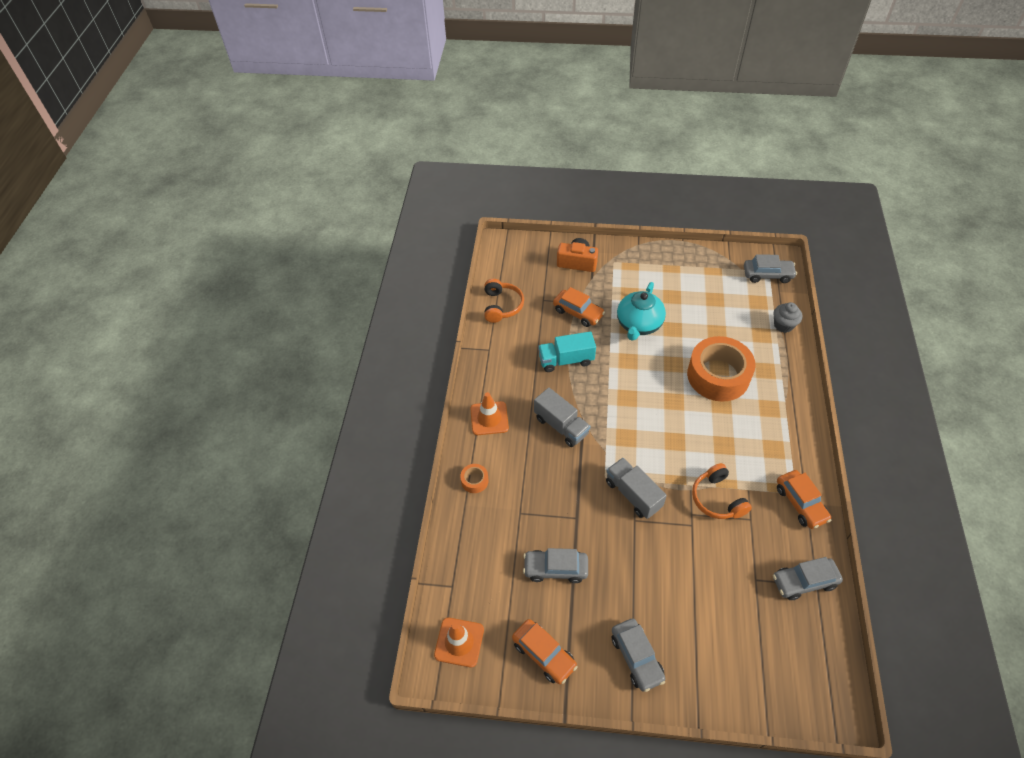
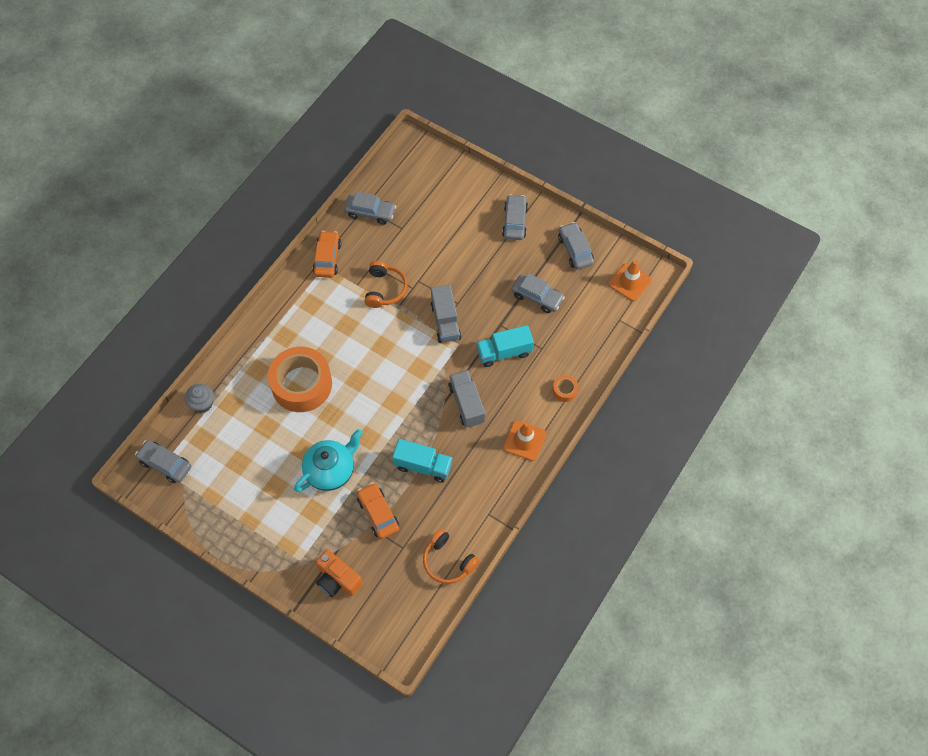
camera: 155 degrees left, 10 degrees up
(502, 306) = (448, 561): orange headphones -> orange headphones turned 75 degrees counterclockwise
(544, 654) = (575, 250): orange car -> grey car
(555, 491) = (504, 352): none -> turquoise truck

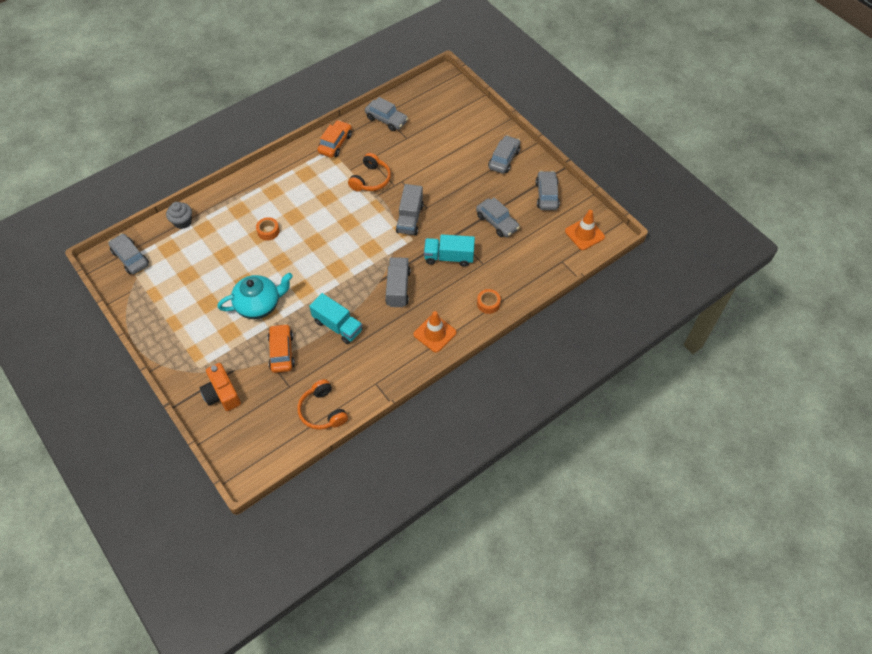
camera: 20 degrees right, 5 degrees down
(301, 384) = (268, 231): orange tape -> orange tape, size x0.41

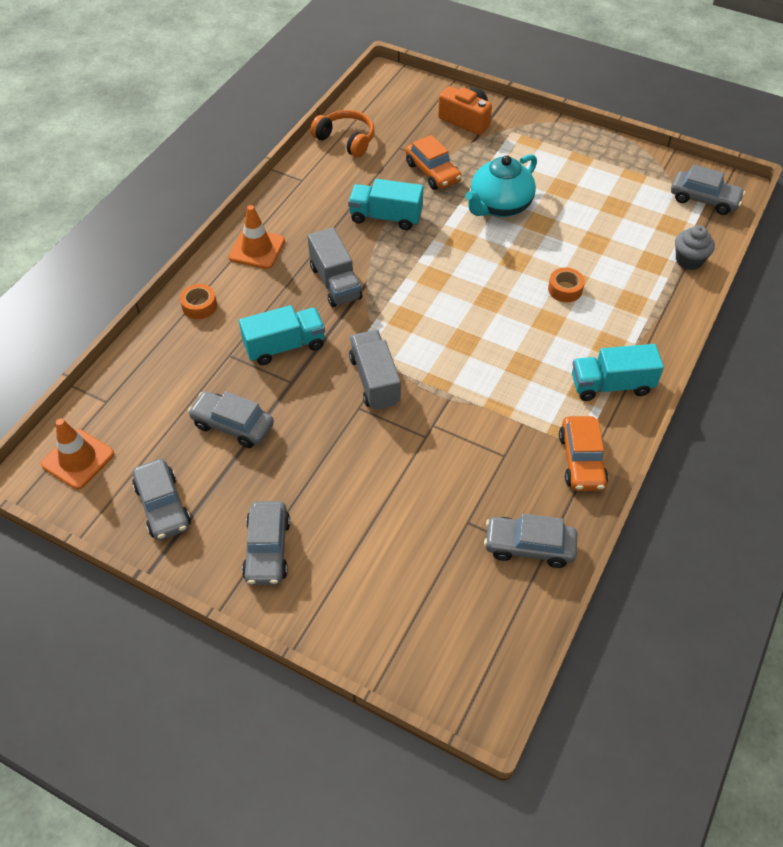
camera: 155 degrees right, 5 degrees down
(290, 171) = (611, 385): none -> turquoise truck
(371, 179) = (476, 419): orange headphones -> none

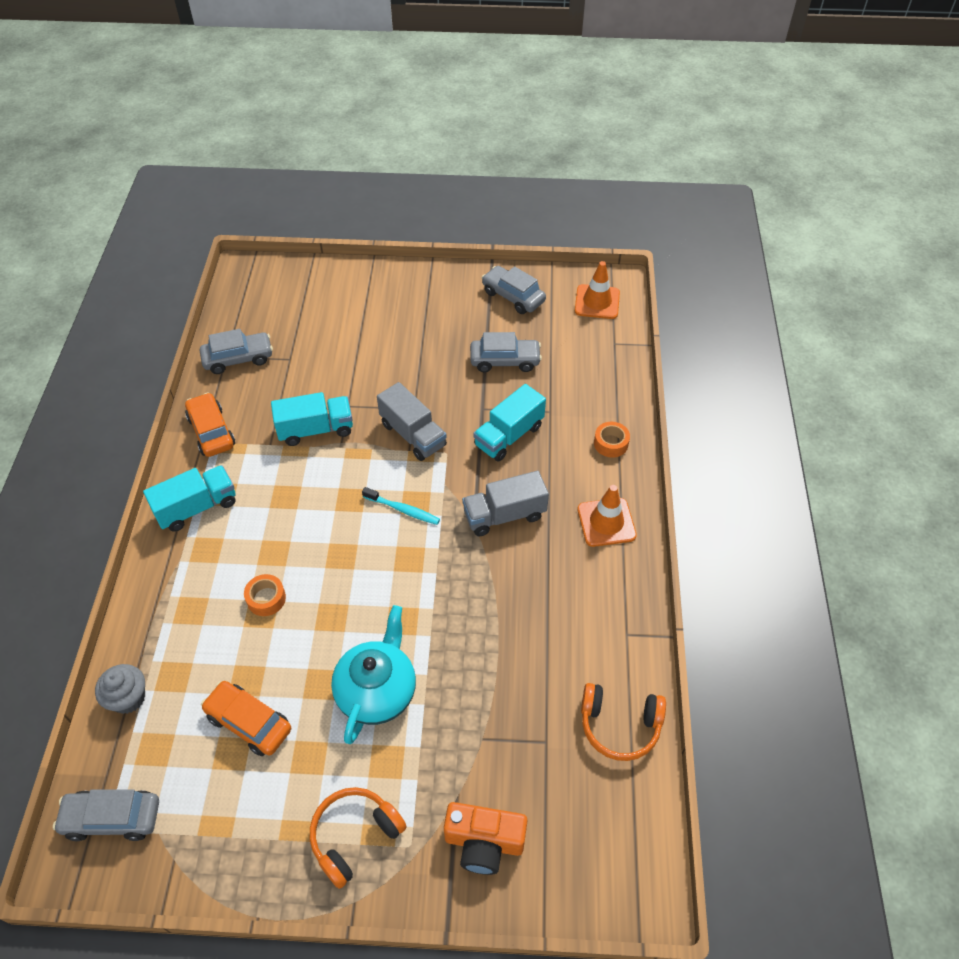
camera: 155 degrees right, 0 degrees up
(267, 549) = (423, 297): grey car -> none
(335, 282) = (504, 515): grey truck -> grey truck turned 60 degrees counterclockwise
(386, 217) = (500, 618): turquoise truck -> turquoise truck (315, 429)
(420, 316) = (403, 510): none -> turquoise toothbrush
(432, 172) = (482, 714): orange car -> orange car (249, 723)
(544, 145) = (354, 836): none -> orange headphones

